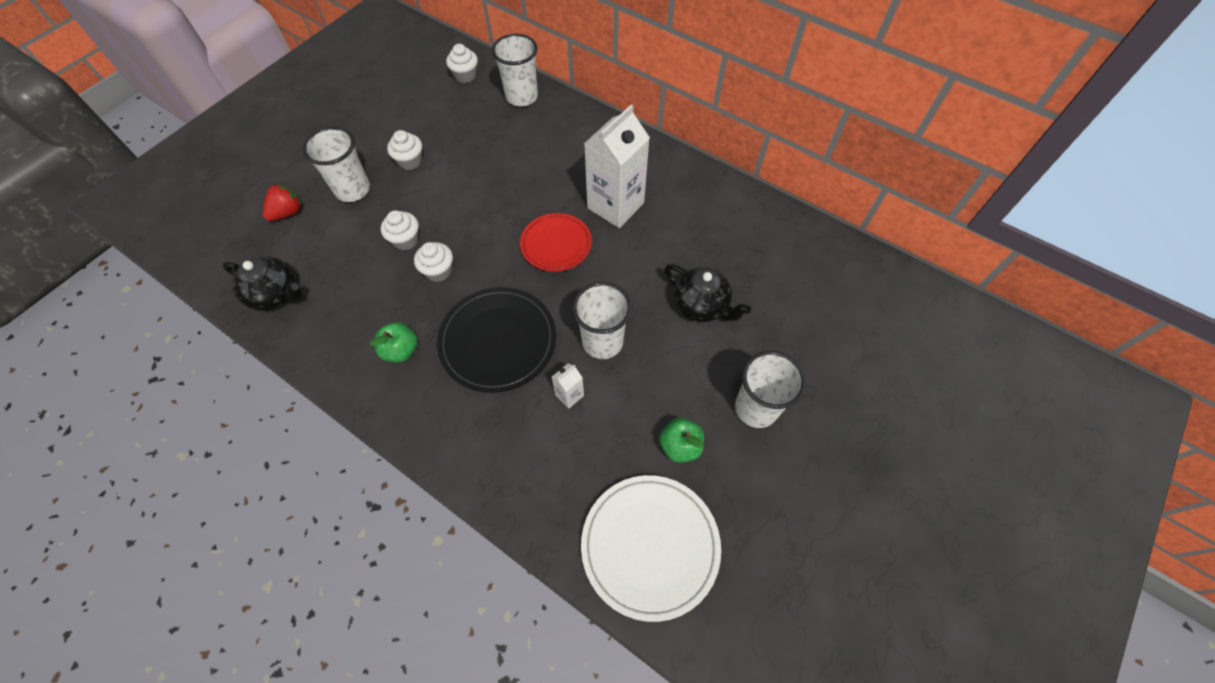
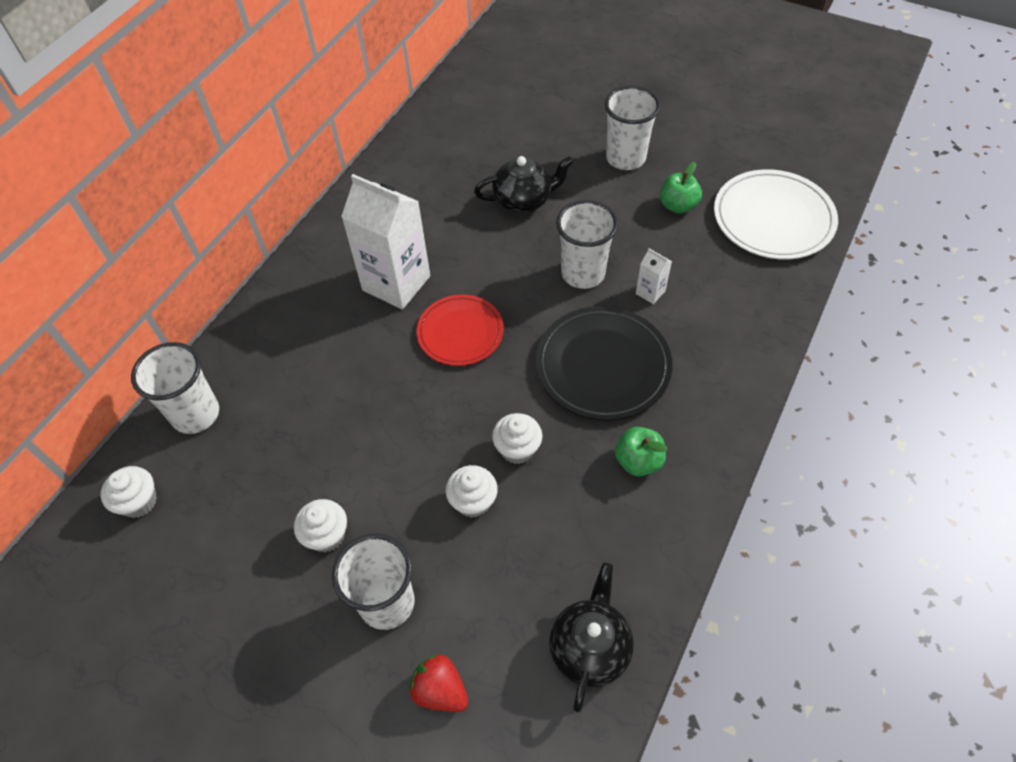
camera: 95 degrees left, 5 degrees down
(701, 306) = (523, 200): black teapot -> black teapot turned 45 degrees clockwise

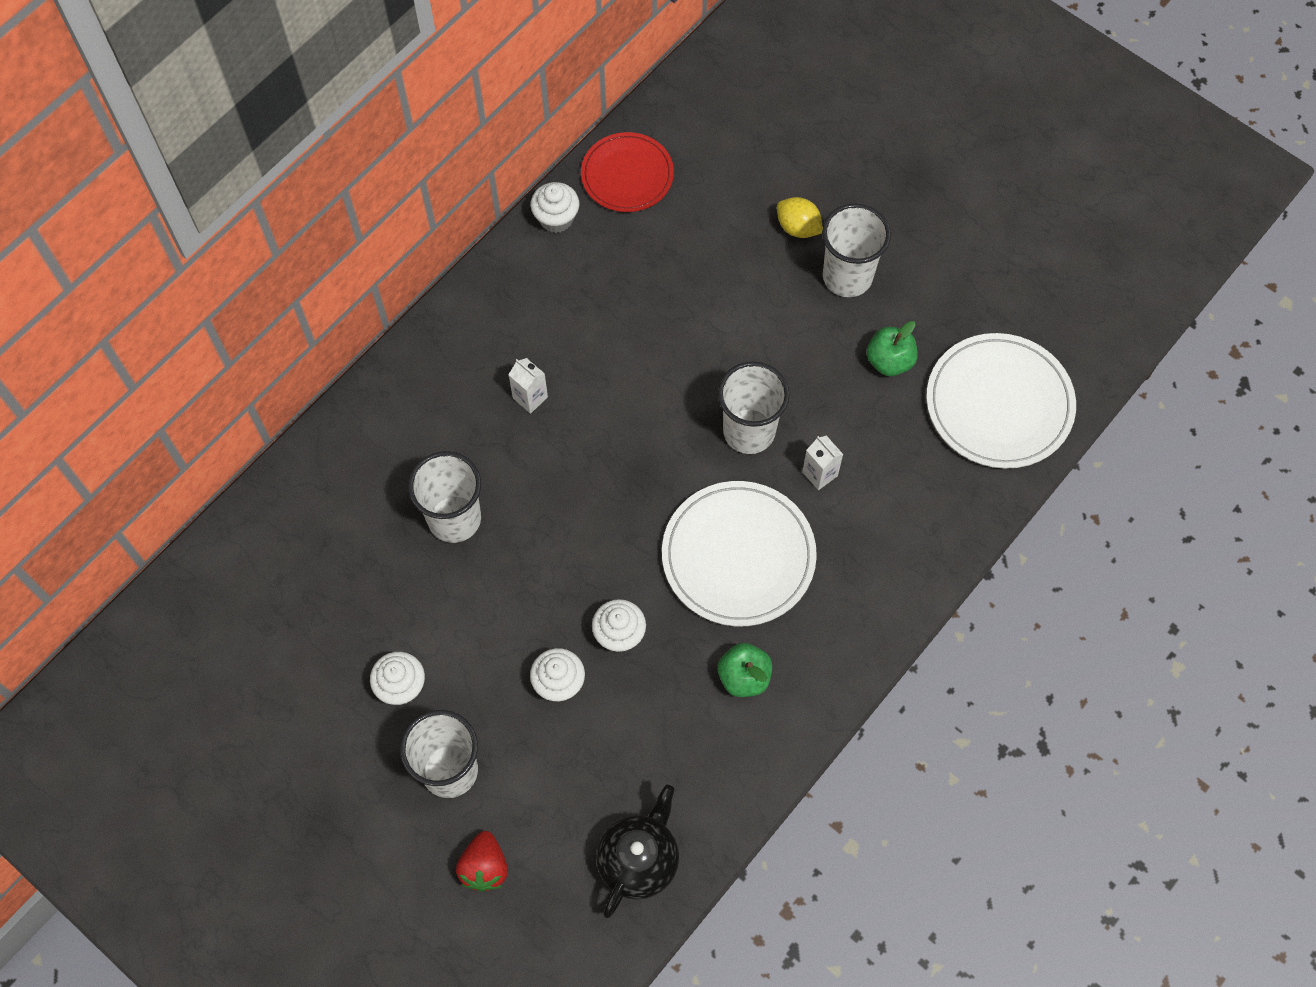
camera: 10 degrees right, 10 degrees up
(139, 501) = (214, 607): white cupcake -> white cupcake (556, 218)
(196, 414) = (283, 518): white cup -> white cup (454, 519)
(396, 283) = (530, 397): white carton -> white carton, size x0.43
(440, 690) = (484, 867): red strawberry -> red strawberry turned 135 degrees counterclockwise
(460, 332) = (589, 479): red plate -> red plate (627, 175)
(523, 200) = (705, 313): black teapot -> none
(578, 135) = (798, 228): none -> yellow lemon
(603, 365) = (738, 556): black plate -> white plate

